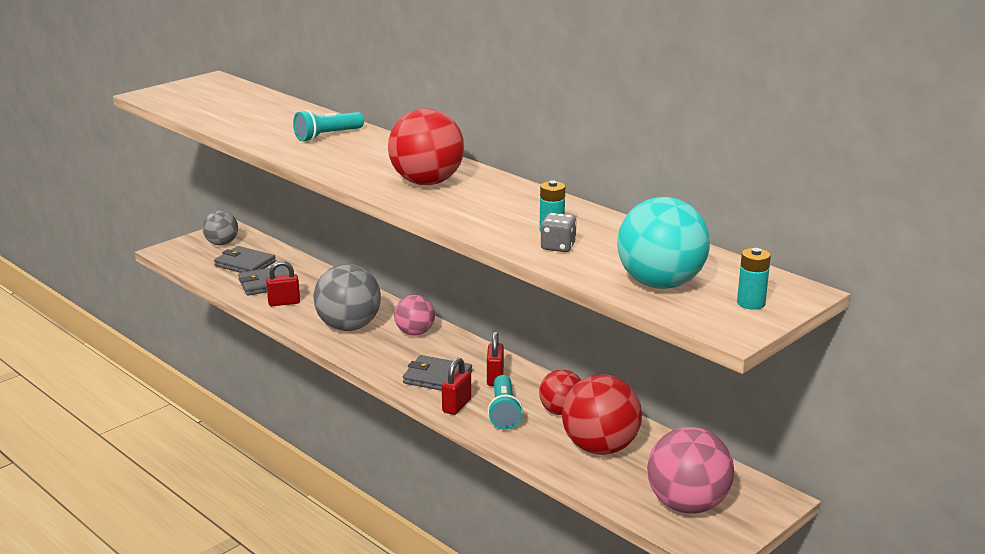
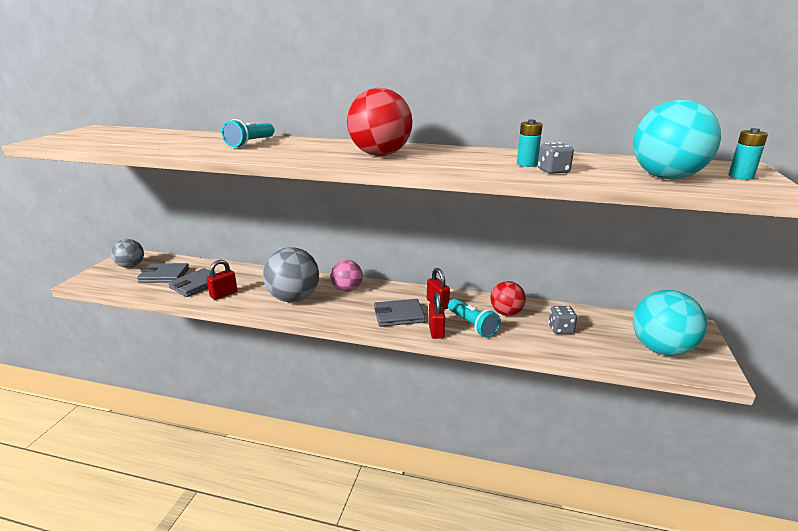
camera: 30 degrees left, 0 degrees up
(600, 447) = (560, 329): red ball -> grey dice
(687, 505) = (661, 349): pink ball -> turquoise ball

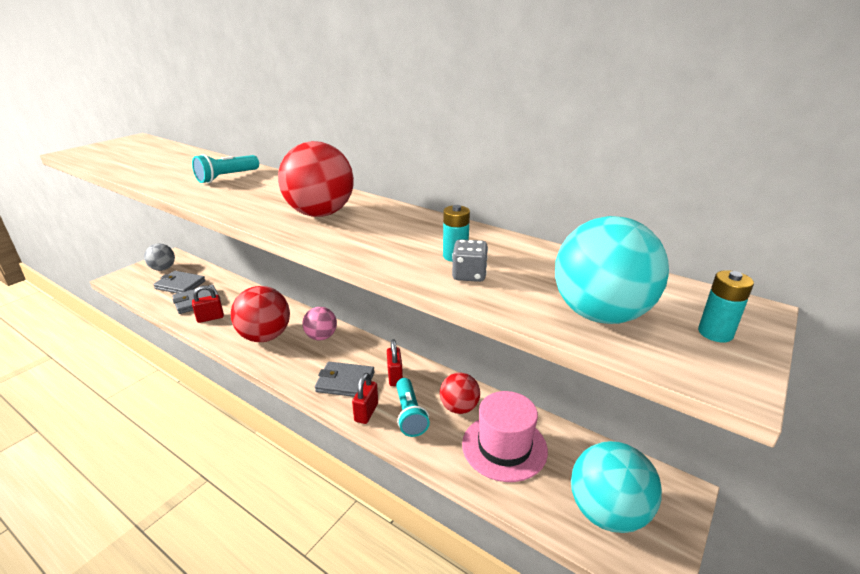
camera: 20 degrees right, 5 degrees up
(293, 298) = (265, 336): grey ball -> red ball
(560, 329) = (504, 447): grey dice -> pink hat

